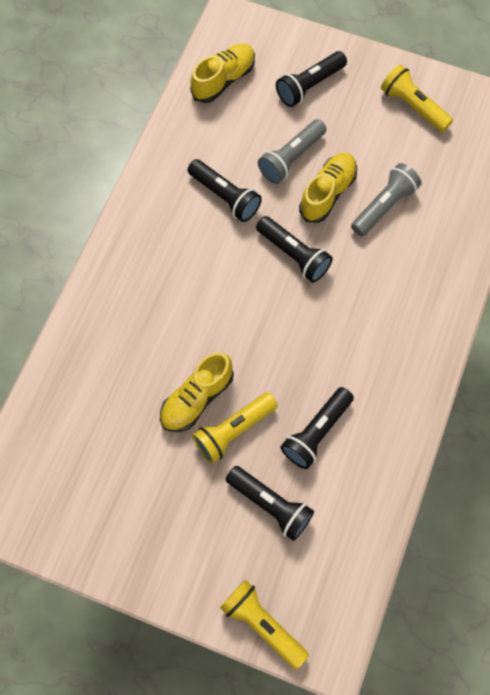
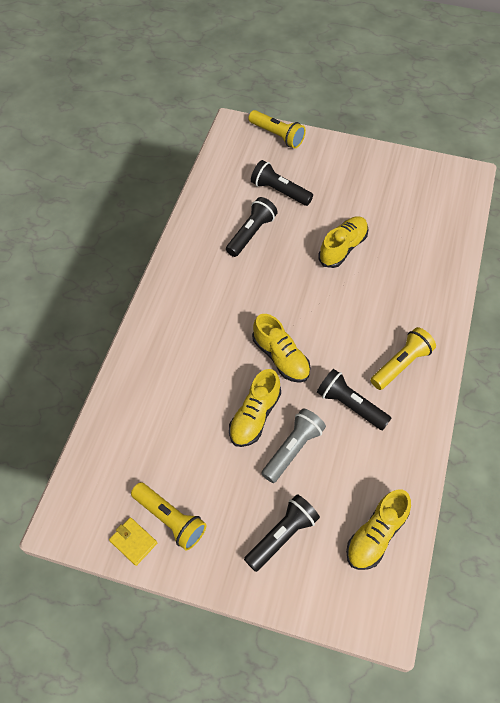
camera: 175 degrees right, 10 degrees down
(233, 430) = (312, 230): yellow flashlight -> yellow flashlight (401, 364)
(293, 255) = (281, 357): black flashlight -> yellow shoe
(384, 206) = (201, 408): grey flashlight -> none
(446, 91) = (133, 542): none -> yellow wallet

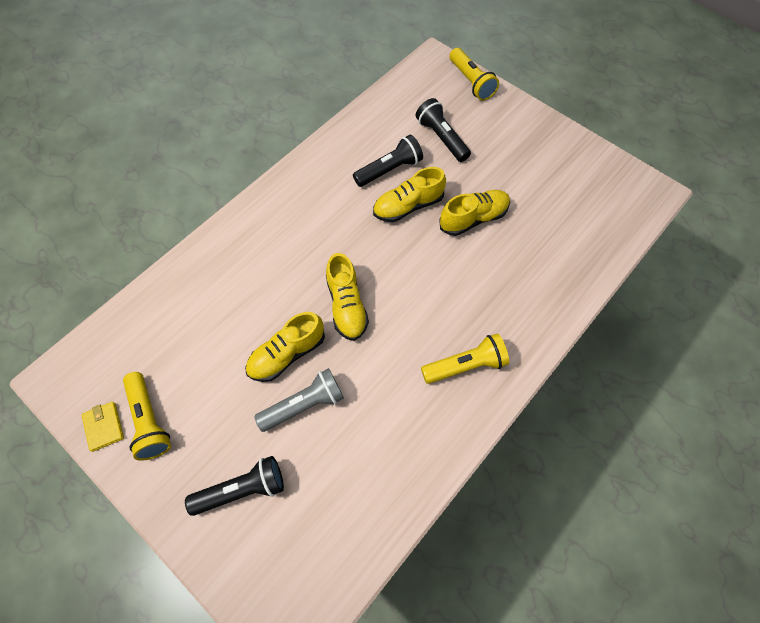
camera: 25 degrees right, 5 degrees up
(350, 405) = (388, 385): black flashlight -> none
(376, 535) = (335, 536): yellow shoe -> yellow shoe (408, 206)

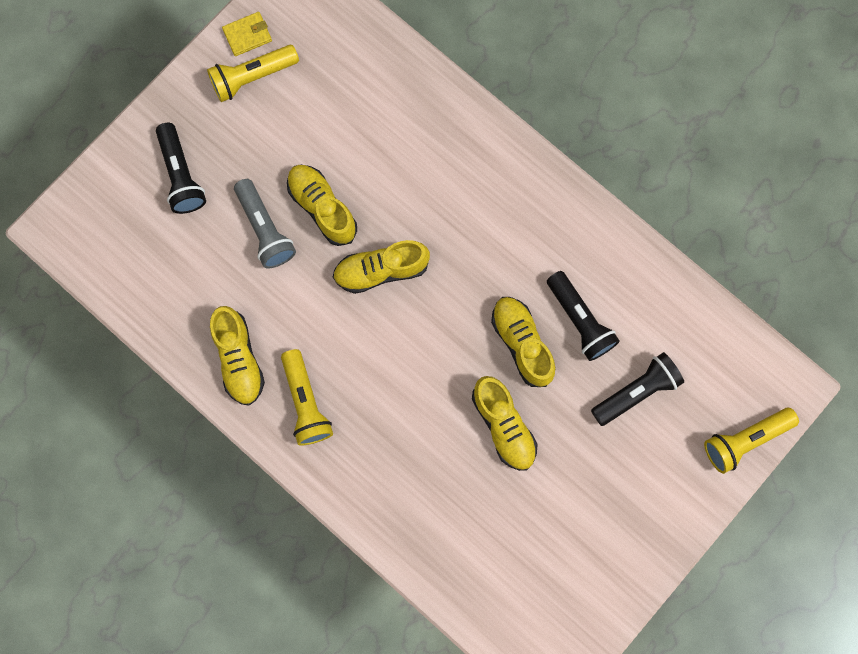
camera: 90 degrees right, 15 degrees up
(429, 426) = (239, 359): none -> yellow shoe

